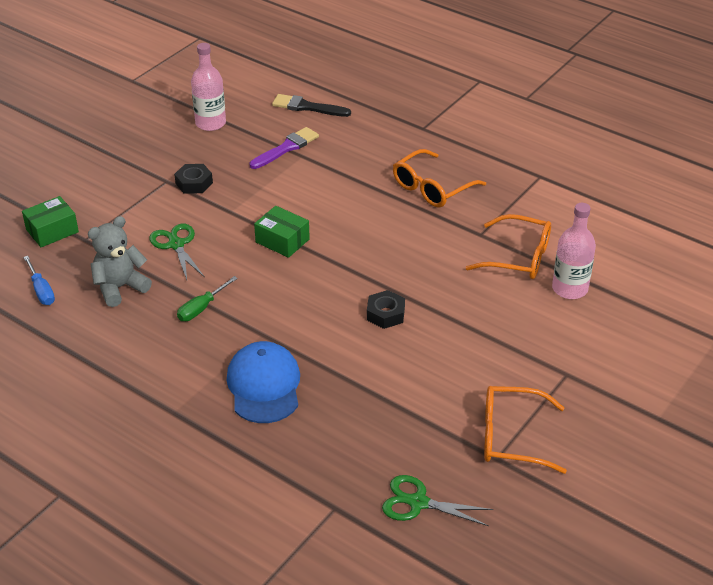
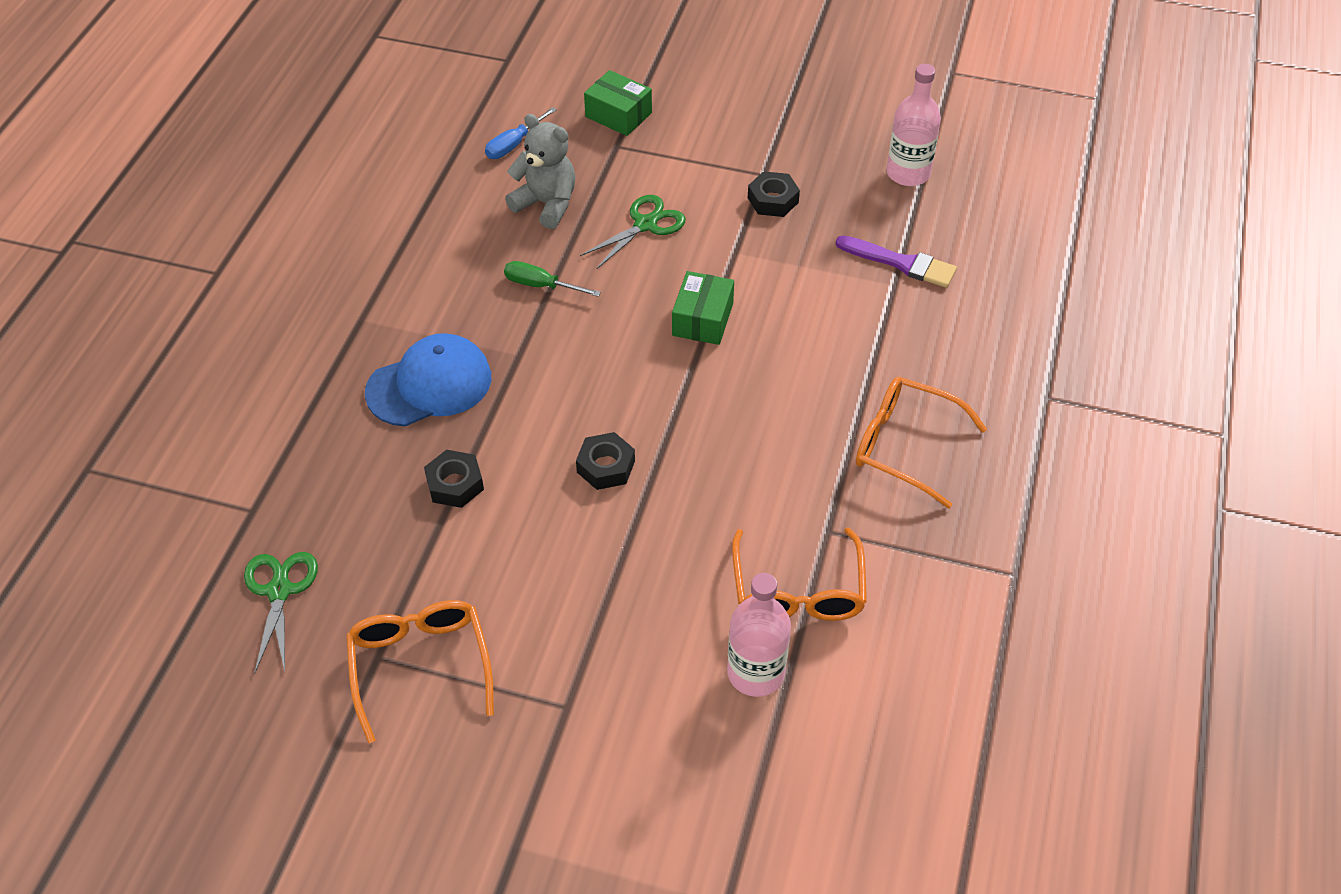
camera: 70 degrees right, 10 degrees up
(307, 107) = (1010, 255): black brush -> none
(364, 390) = (455, 484): none -> black nut

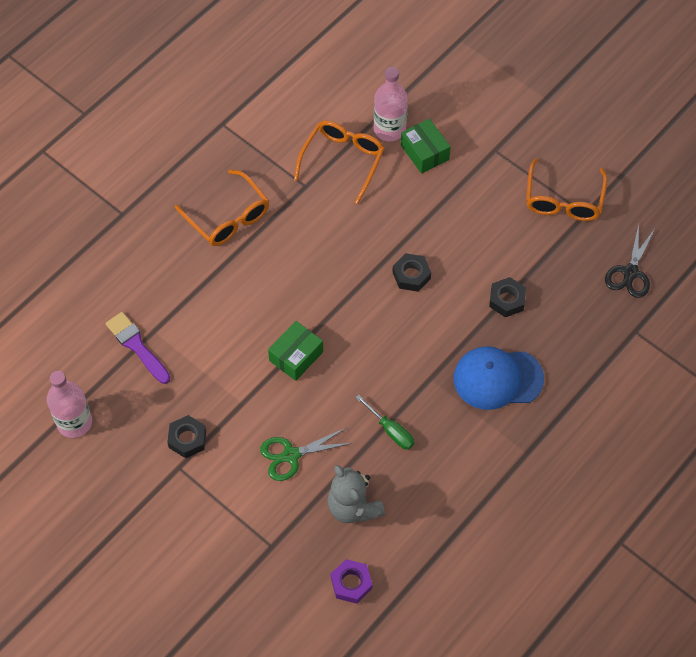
camera: 155 degrees left, 10 degrees up
(279, 591) = (630, 273): green scissors -> black scissors
(514, 145) = (351, 583): blue screwdriver -> purple nut
(618, 115) = (253, 581): green box -> green box (424, 152)

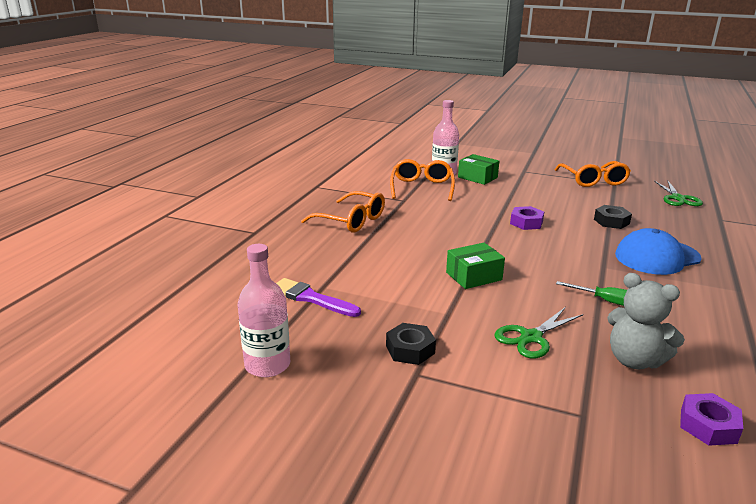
camera: 20 degrees left, 35 degrees down
(296, 356) = (474, 276): green box -> green box turned 45 degrees clockwise
(411, 275) = (526, 223): black nut -> purple nut
(630, 273) = (678, 198): black scissors -> green scissors

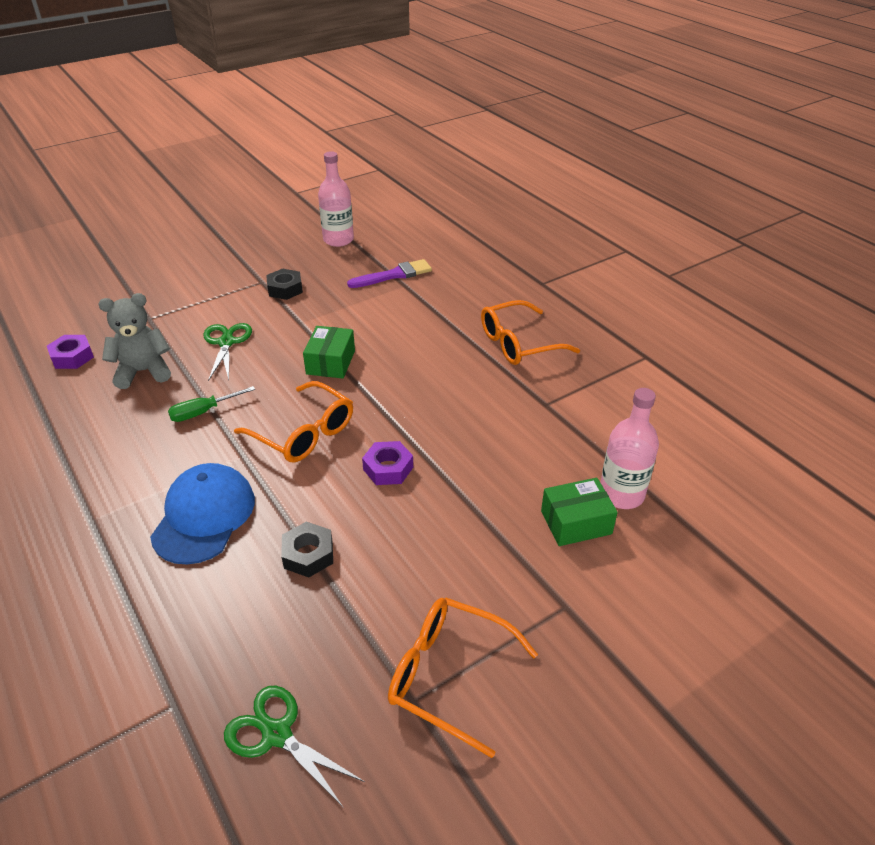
camera: 125 degrees right, 15 degrees up
(422, 187) = (577, 441): orange glasses -> orange glasses (304, 433)

